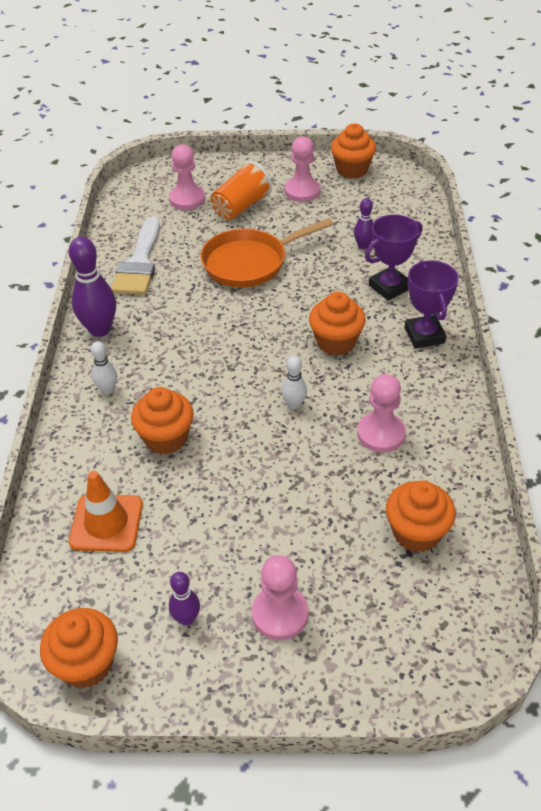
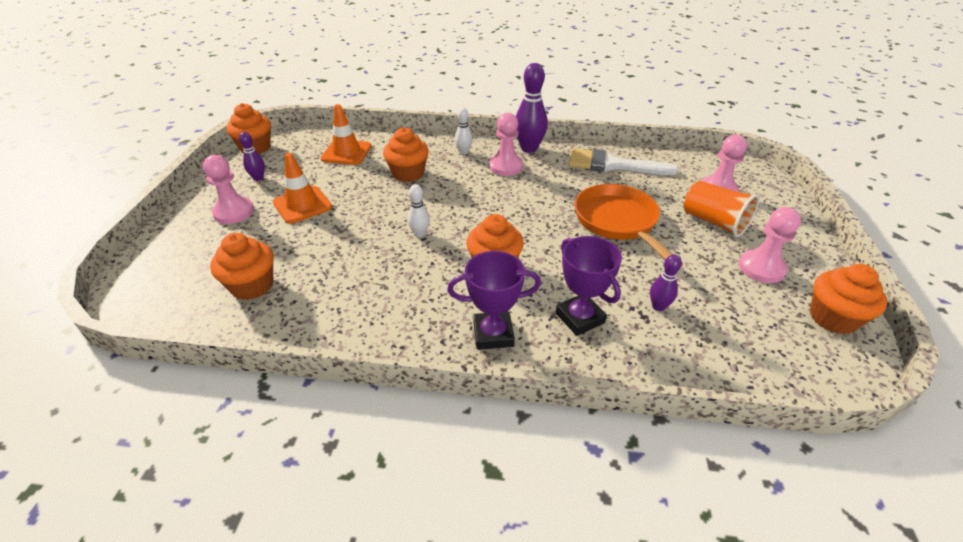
camera: 95 degrees right, 5 degrees down
(252, 535) = (302, 205): none -> orange traffic cone
(381, 434) = (366, 280): pink pawn -> pink pawn (506, 166)

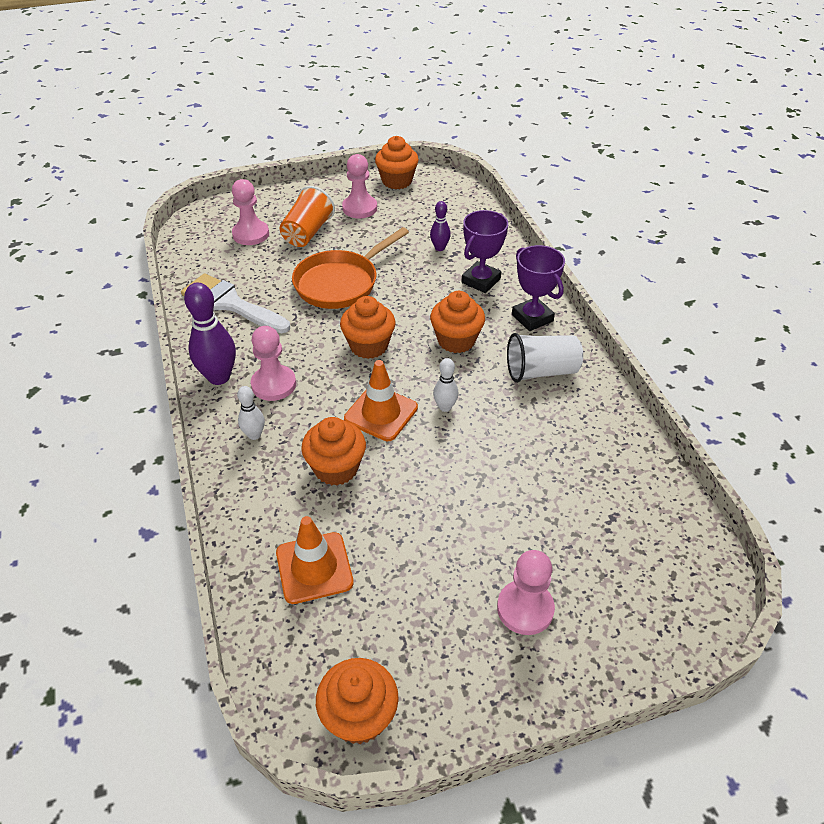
camera: 115 degrees left, 5 degrees up
(252, 286) = (610, 497): orange cupcake -> orange cupcake (369, 346)
(258, 178) = (438, 640): purple bowling pin -> none
(302, 205) = (464, 541): orange traffic cone -> orange traffic cone (381, 413)
(413, 306) = (541, 371): none -> white cup
(612, 165) = (230, 304): white brush -> white brush turned 135 degrees clockwise

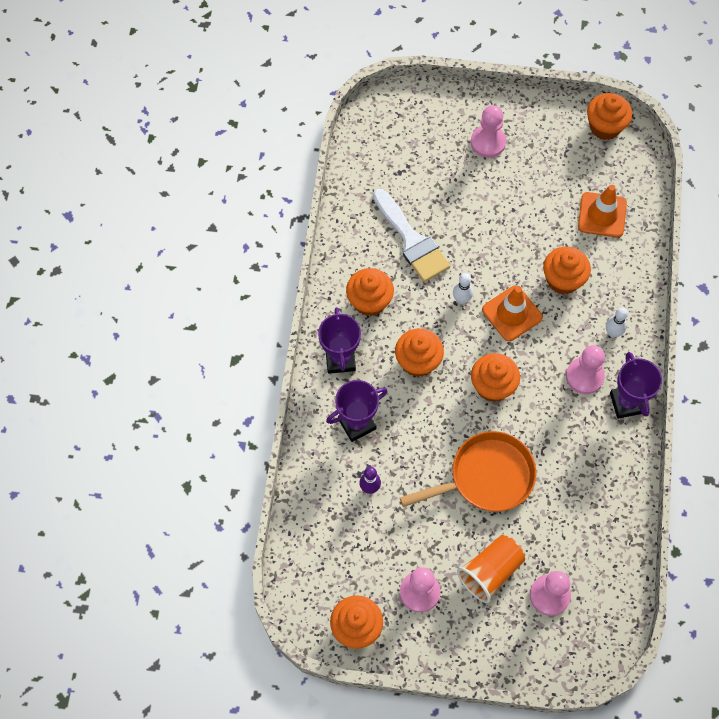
camera: 155 degrees left, 20 degrees up
(219, 377) = (626, 403): purple bowling pin -> purple trophy
(230, 304) = (596, 491): white brush -> white brush (412, 241)
(541, 371) = (369, 301): white cup -> orange cupcake

